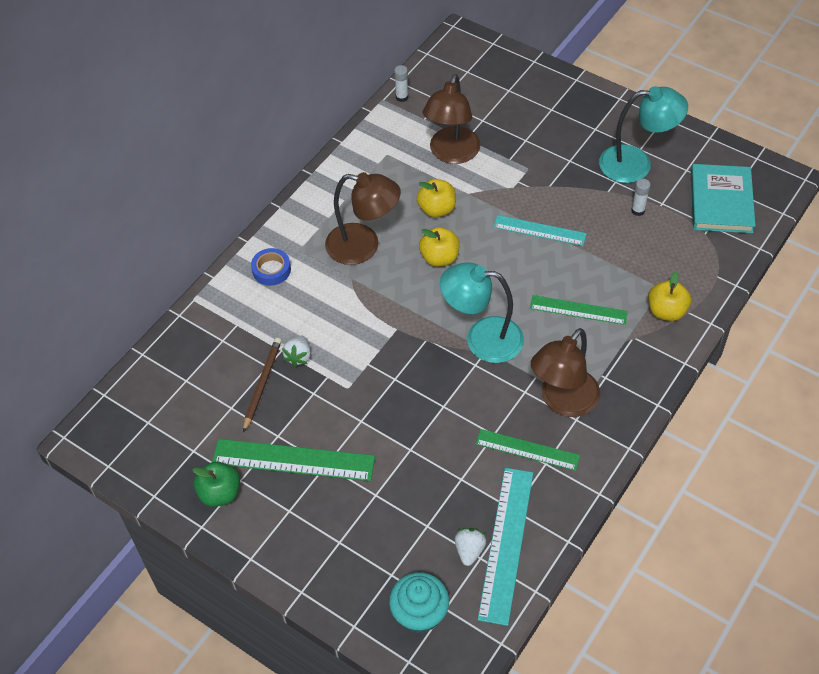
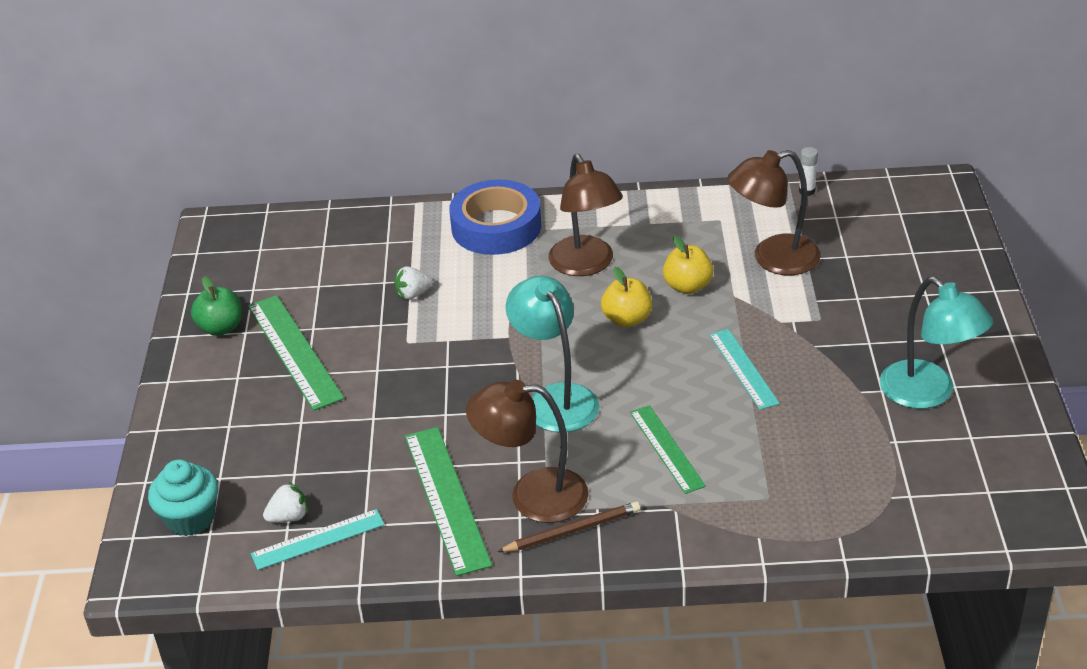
camera: 55 degrees right, 15 degrees down
(262, 384) = (361, 289): brown pencil -> brown pencil (572, 530)
(271, 270) = (496, 227): blue tape -> blue tape, size x2.00
(506, 544) = (318, 539): turquoise ruler -> turquoise ruler, size x0.64
(527, 450) = (446, 499): green ruler -> green ruler, size x1.56
(638, 210) = (860, 427): white glue stick -> none
(666, 311) = (739, 518): yellow apple -> none
(721, 201) = (957, 488): turquoise book -> none

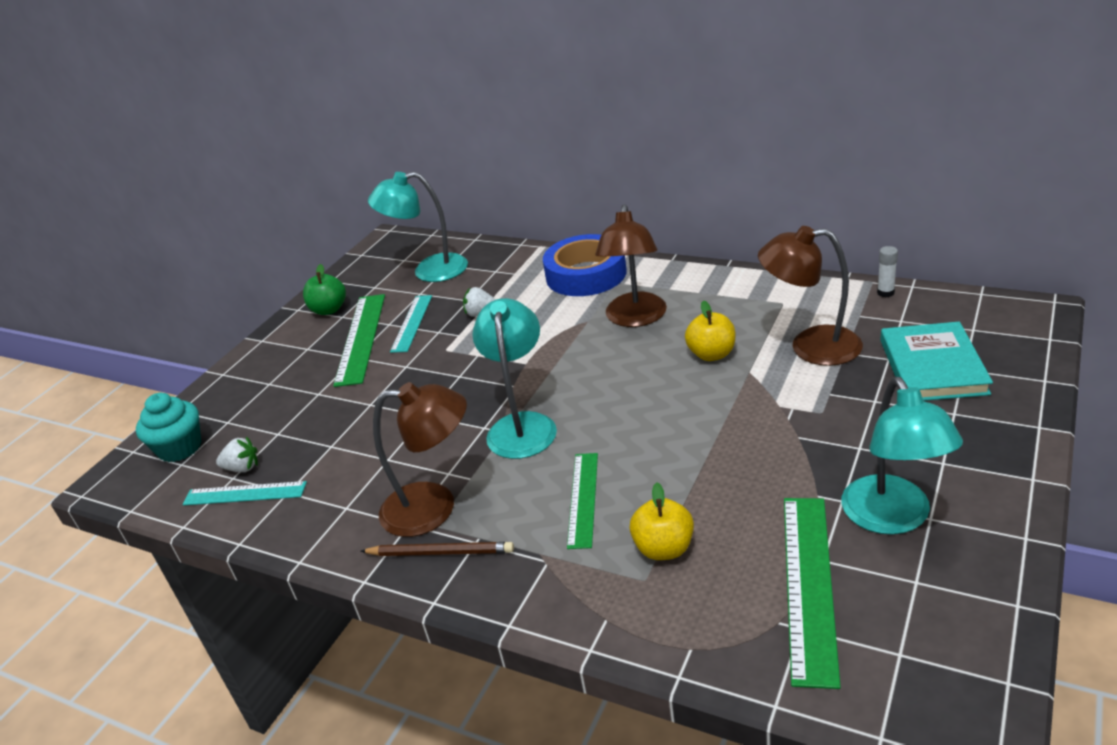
camera: 30 degrees right, 5 degrees down
(305, 256) = (429, 270): none -> turquoise lamp
(446, 499) = (365, 489): green ruler -> green ruler (809, 584)
(532, 495) = (434, 508): brown lamp -> brown lamp turned 150 degrees clockwise
(627, 319) = (636, 371): yellow apple -> yellow apple (664, 548)
(743, 368) = (711, 441): turquoise ruler -> turquoise ruler (412, 323)
(887, 255) = (933, 366): none -> turquoise book

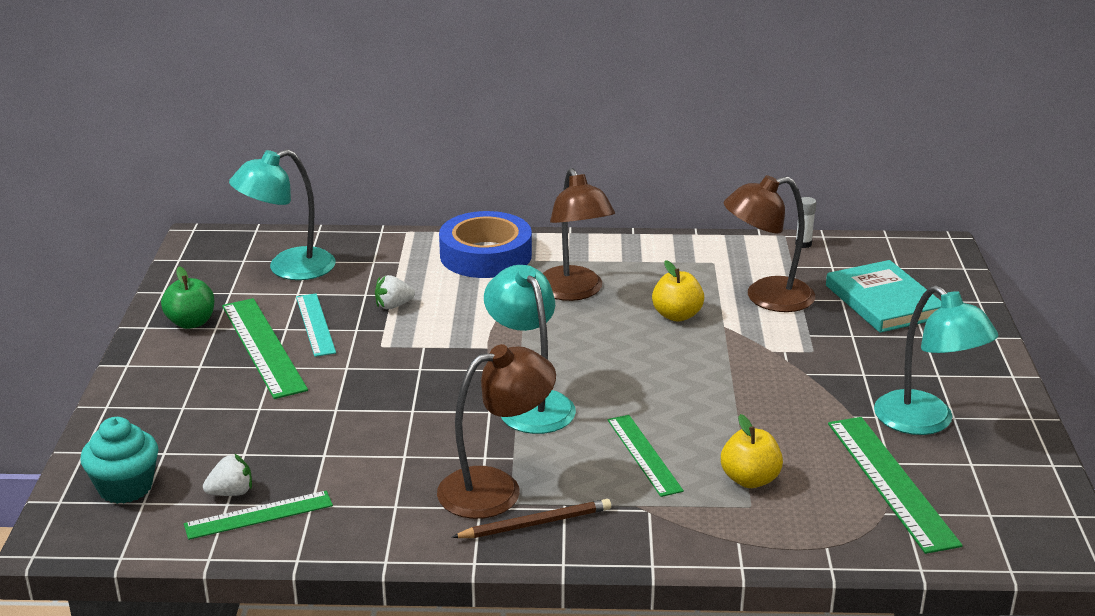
camera: 30 degrees left, 5 degrees down
(245, 493) = (259, 515): turquoise ruler -> green ruler

